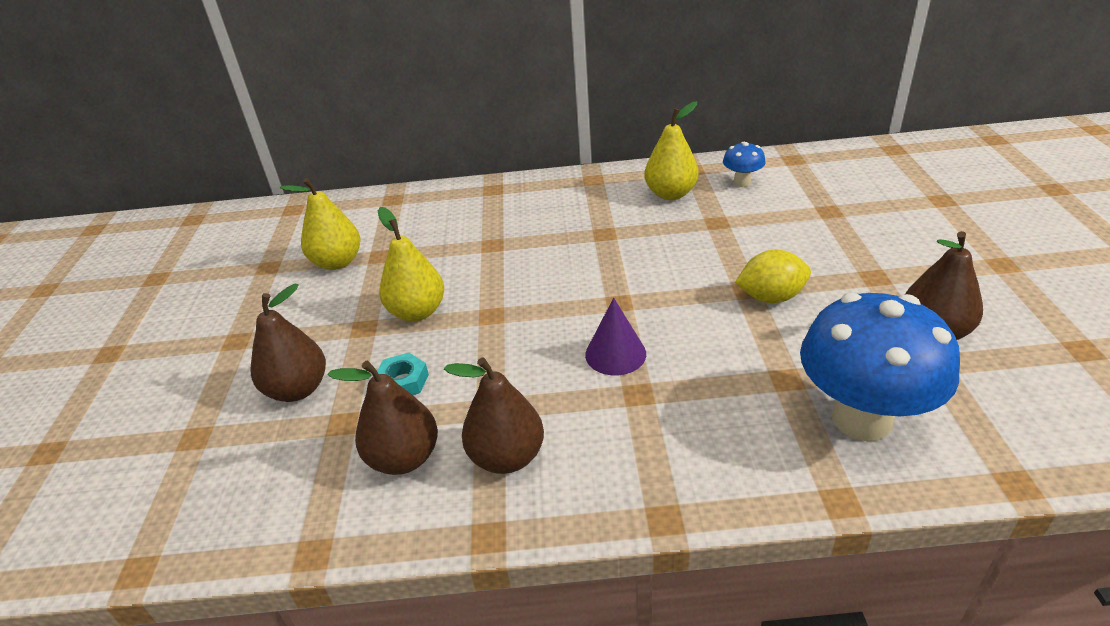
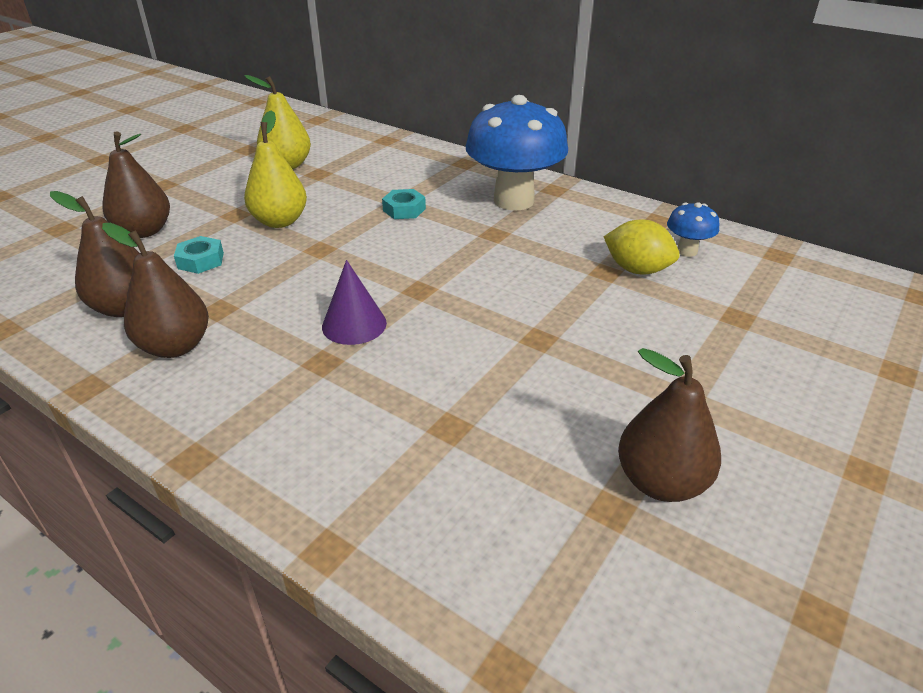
camera: 35 degrees right, 0 degrees up
(507, 249) = (404, 209): none -> turquoise nut
(670, 194) = (602, 230): yellow pear -> none
(771, 297) = (549, 356): yellow lemon -> yellow lemon (637, 270)
(861, 419) = (457, 503): blue mushroom -> blue mushroom (513, 201)

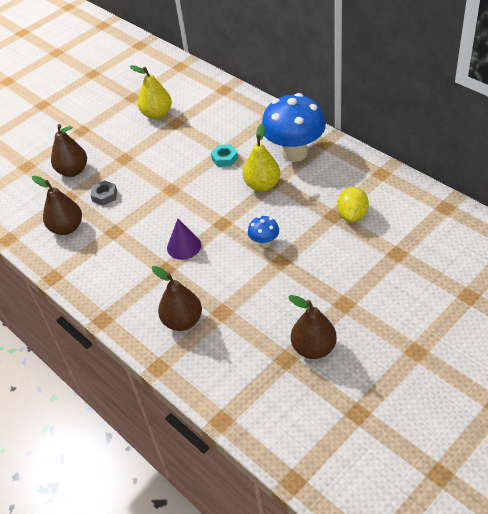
camera: 15 degrees right, 10 degrees up
(175, 346) = (93, 255): brown pear -> brown pear (182, 321)
(201, 260) = (104, 195): turquoise nut -> grey nut
(280, 221) = (149, 166): yellow pear -> yellow pear (262, 185)
(637, 270) = (352, 215): yellow lemon -> yellow lemon turned 60 degrees clockwise
(687, 251) = (388, 201): blue mushroom -> blue mushroom (264, 243)

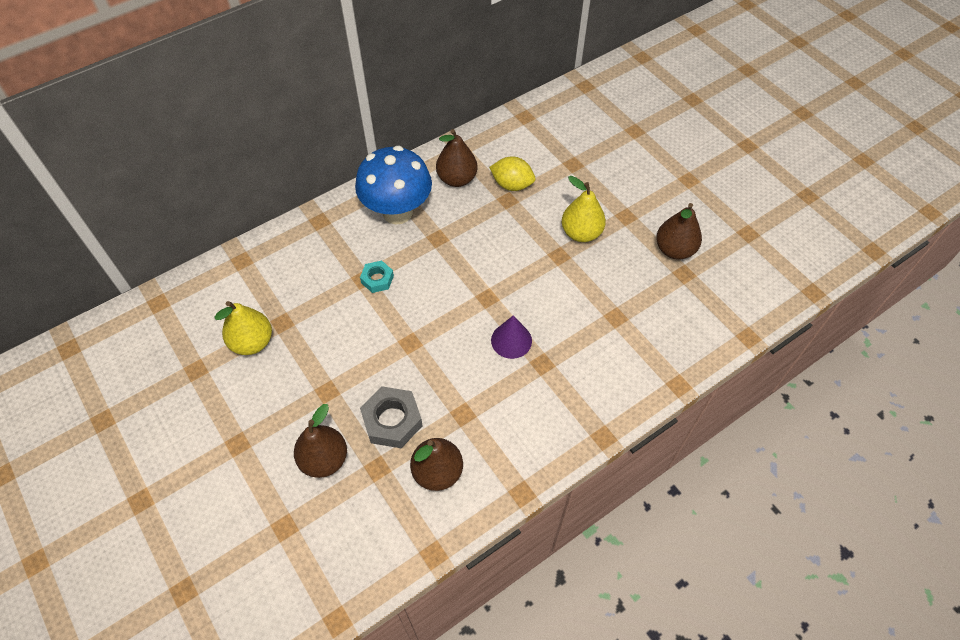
camera: 85 degrees left, 10 degrees up
(104, 195) = (392, 421): grey nut -> grey nut, size x1.67
(182, 321) = (621, 355): brown pear -> brown pear (457, 179)
(262, 185) = (438, 250): yellow pear -> yellow pear (581, 233)
(264, 243) = (528, 264): blue mushroom -> none

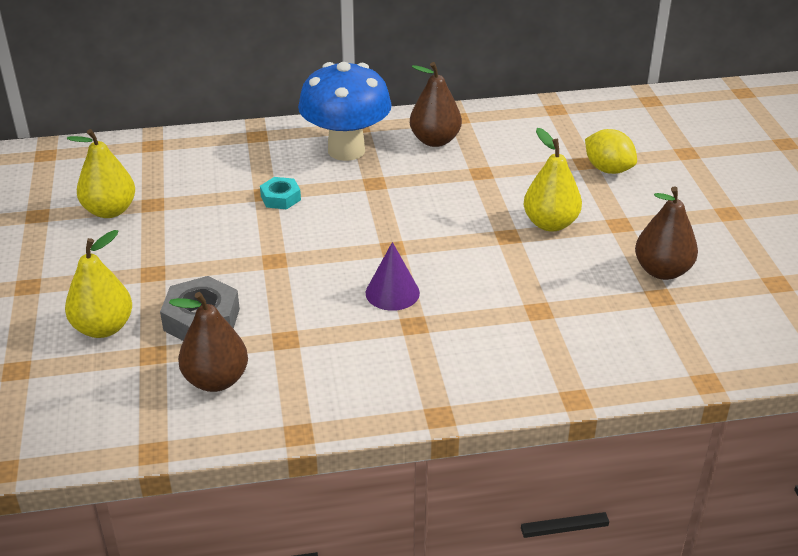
camera: 25 degrees right, 20 degrees down
(324, 459) = (103, 328): brown pear -> yellow pear
(512, 185) = (496, 161): yellow lemon -> yellow lemon (608, 169)

